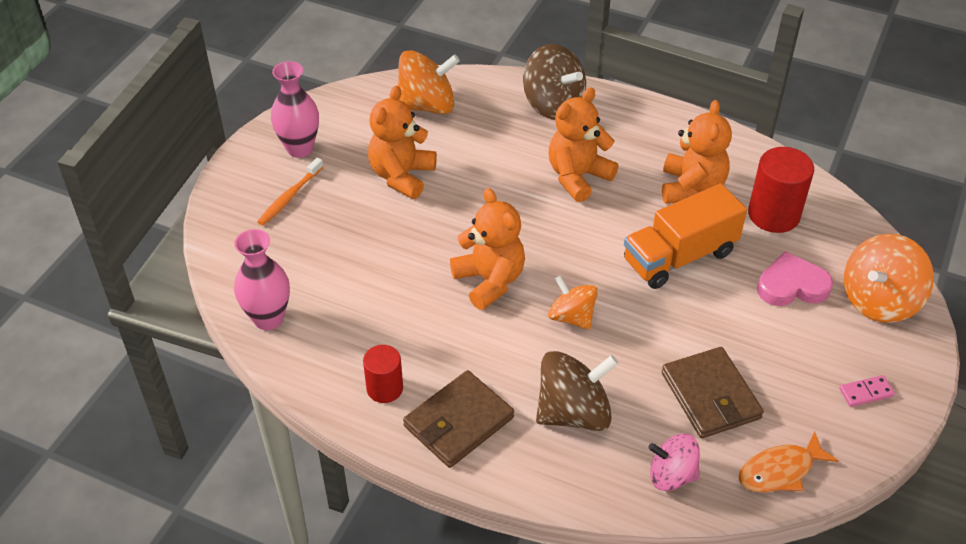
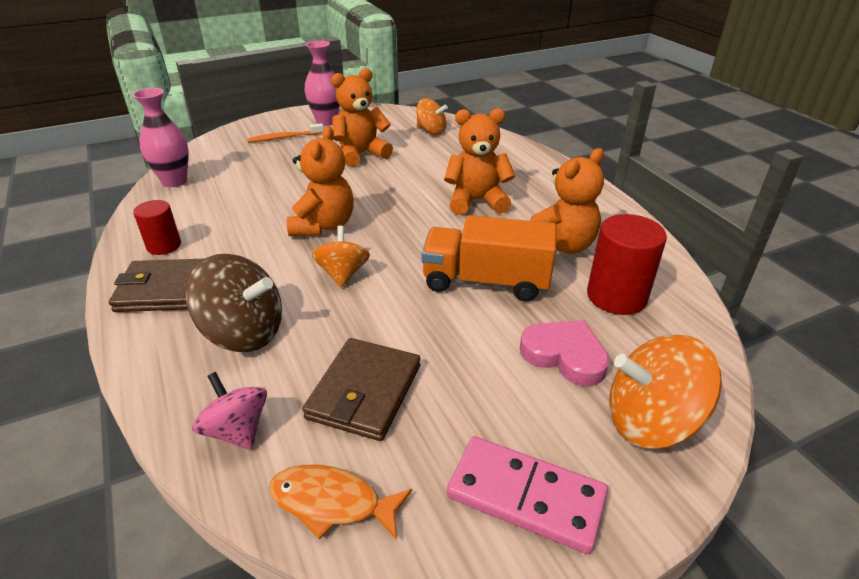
camera: 40 degrees right, 10 degrees down
(427, 105) = (431, 131): orange spinning top -> orange spinning top, size x0.64
(553, 105) = (517, 160): brown spinning top -> none
(866, 392) = (525, 496): pink domino -> pink domino, size x2.09

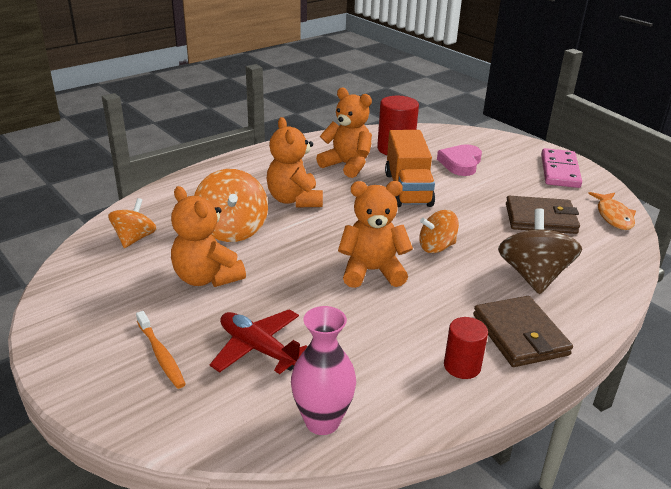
camera: 105 degrees left, 5 degrees down
(237, 430) = (606, 255): pink spinning top -> none
(262, 167) = (258, 349): none -> red plane
(326, 121) = (99, 328): pink vase -> none
(650, 421) = (489, 144): orange spinning top -> orange spinning top (232, 230)

